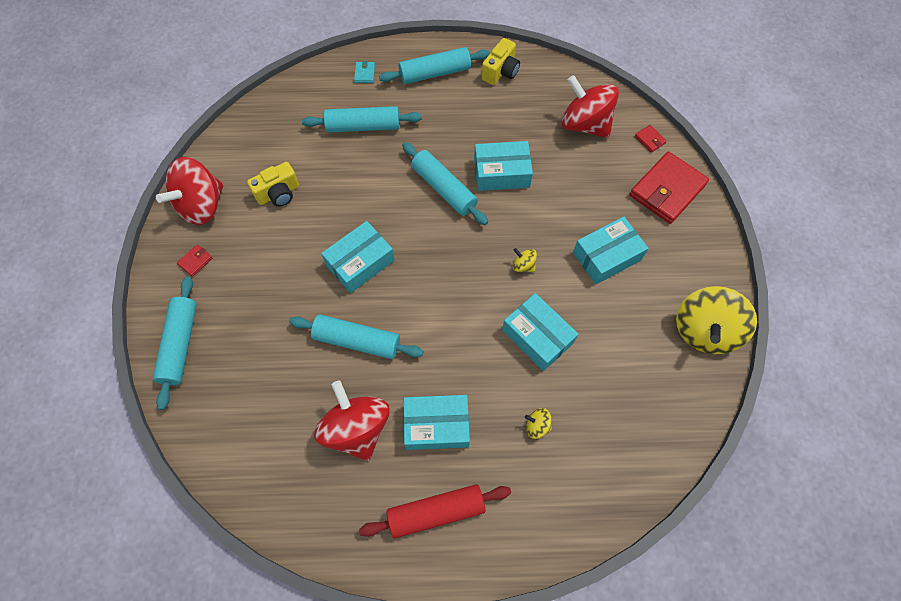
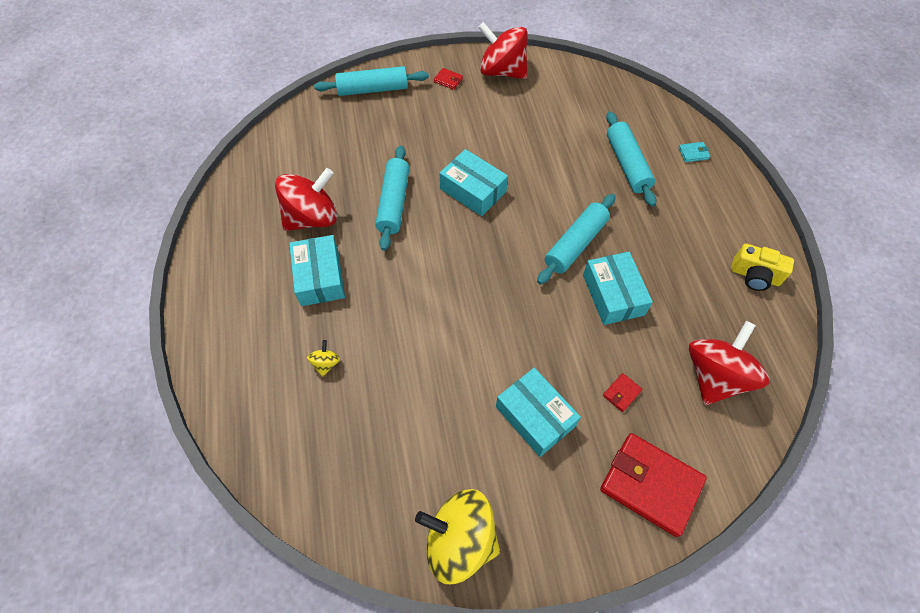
camera: 80 degrees right, 5 degrees down
(278, 193) = (529, 118): yellow camera -> none
(435, 73) = (722, 213): turquoise rolling pin -> none
(436, 512) = (241, 289): red rolling pin -> none
(523, 265) = (502, 330): yellow spinning top -> none
(537, 336) = (422, 353): turquoise box -> none
(650, 140) = (722, 458): red wallet -> red wallet (621, 393)

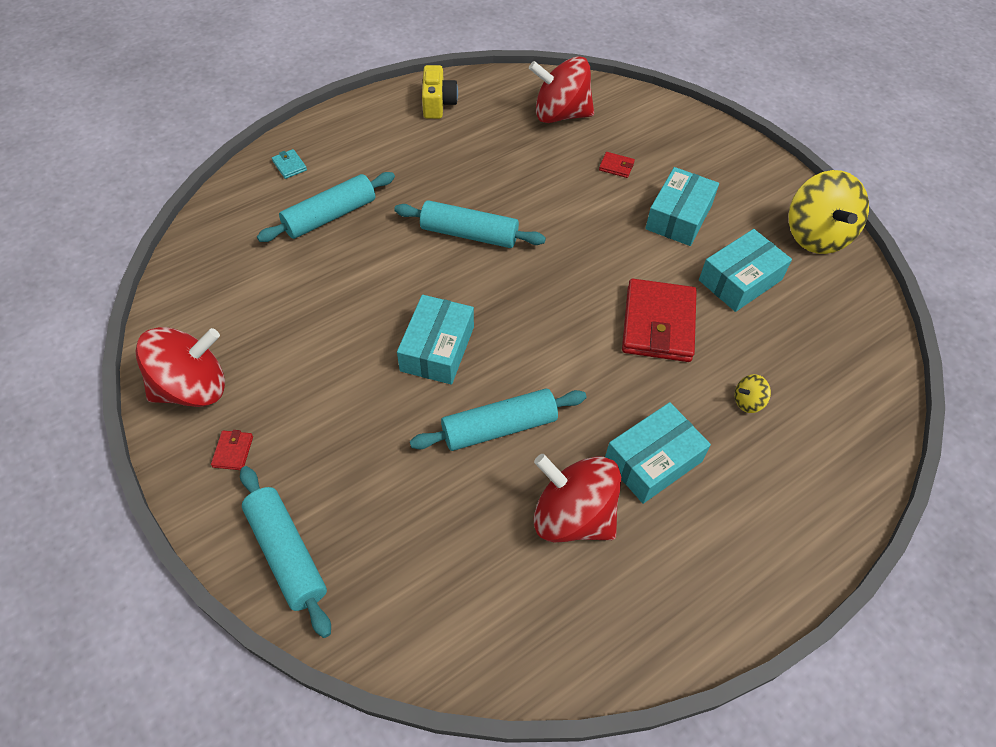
camera: 115 degrees left, 5 degrees down
(502, 71) = (193, 388): red spinning top -> red spinning top turned 120 degrees counterclockwise
(613, 295) = (516, 192): turquoise box -> turquoise box (740, 280)
(650, 485) = (682, 136): red wallet -> red wallet (658, 324)

